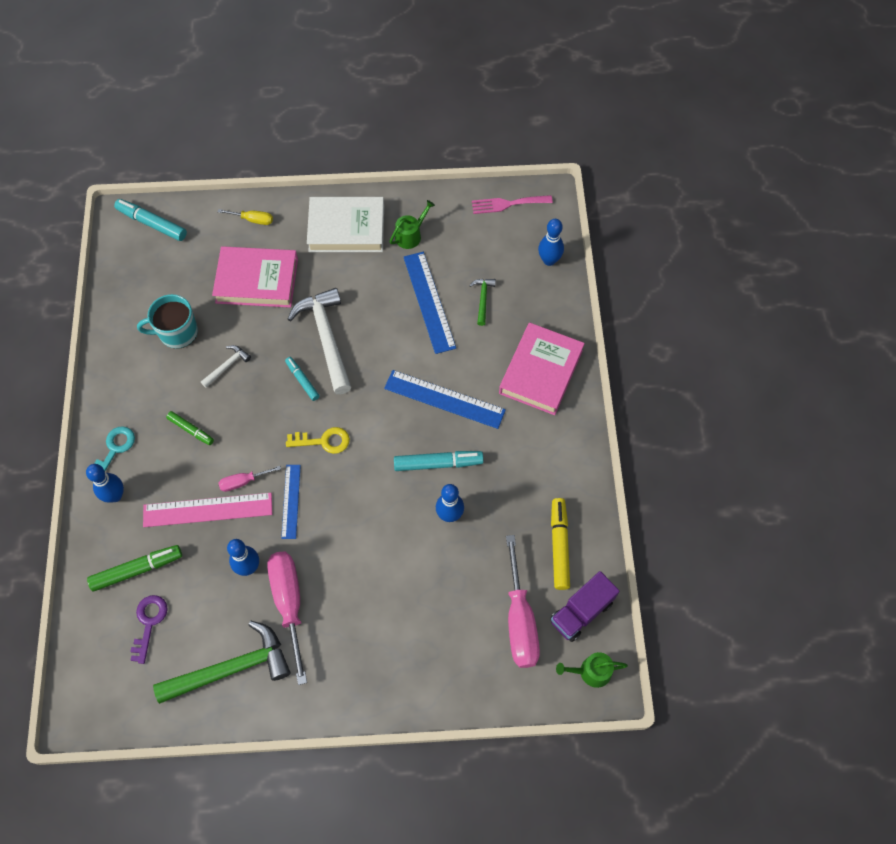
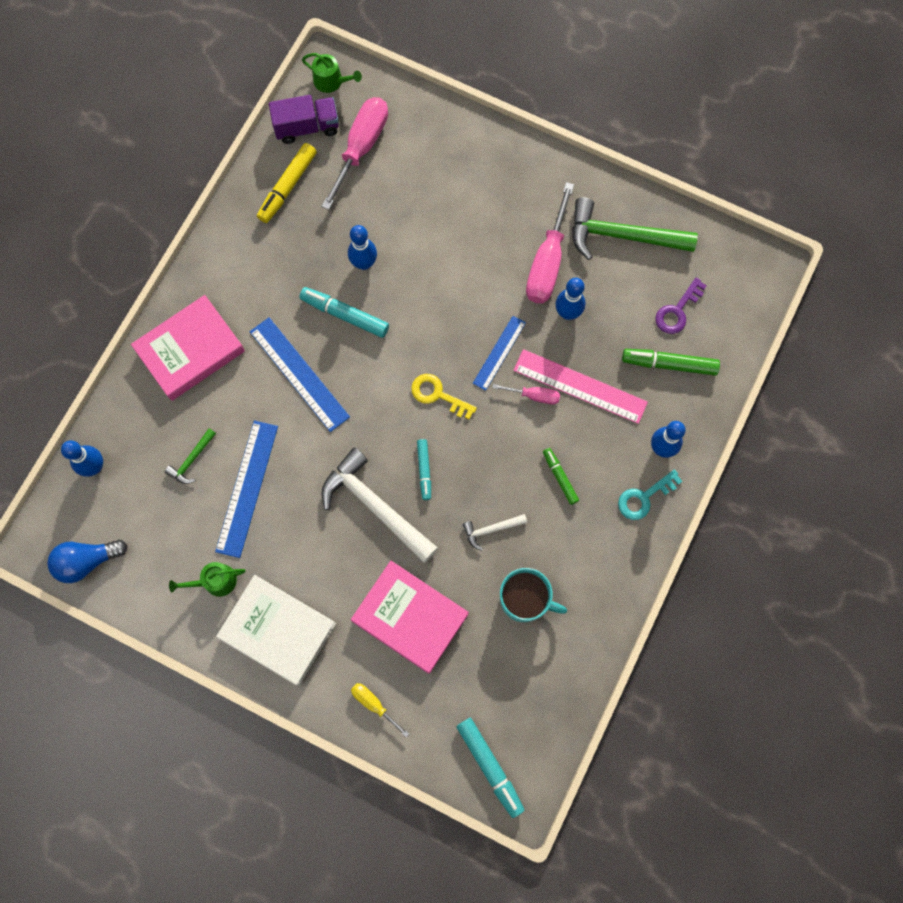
camera: 150 degrees left, 10 degrees up
(326, 338) = (374, 505): white hammer -> white hammer turned 120 degrees clockwise
(507, 204) = (87, 561): pink fork -> blue light bulb

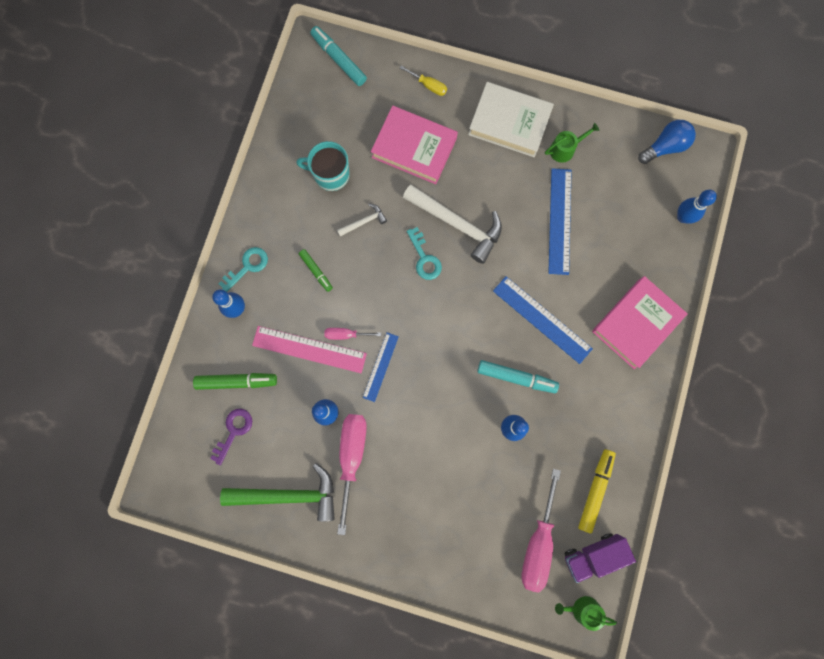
camera: 170 degrees right, 5 degrees up
(191, 460) = (609, 235): green hammer -> none
(424, 470) = (424, 258): turquoise marker -> turquoise key
(438, 395) = (425, 321): yellow key -> none

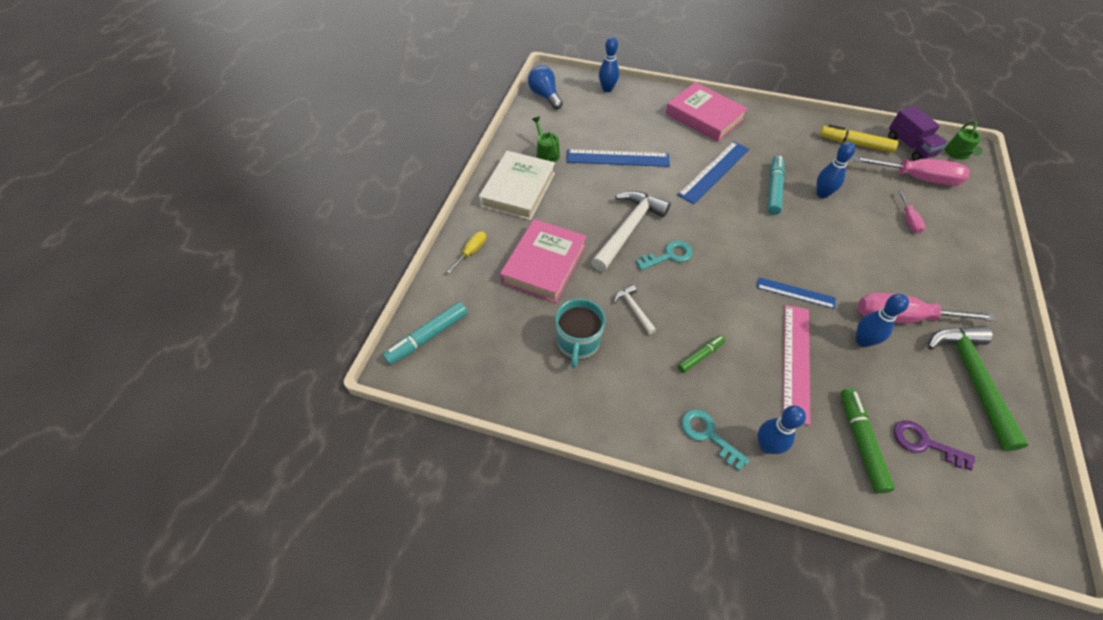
camera: 90 degrees left, 25 degrees down
(346, 334) = (768, 325): pink screwdriver -> pink screwdriver (908, 220)

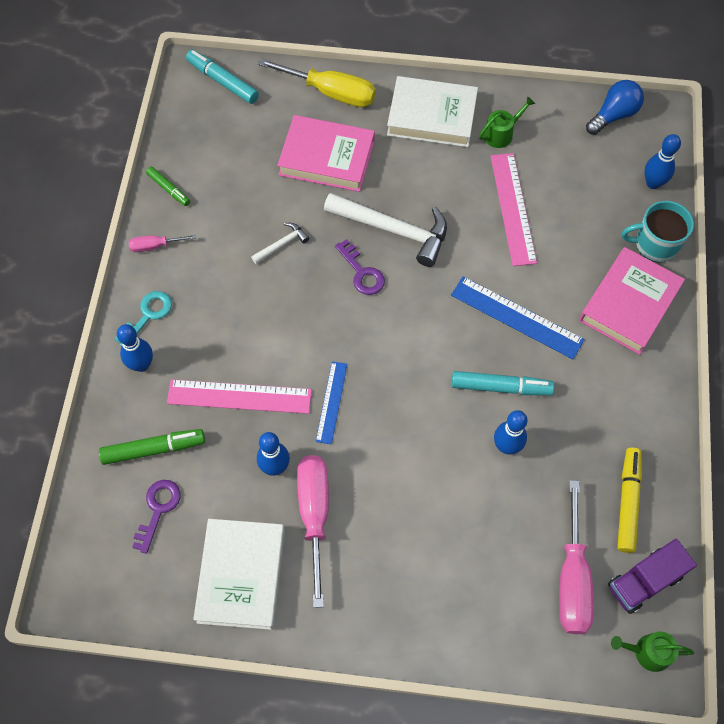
camera: 80 degrees right, 10 degrees up
(471, 252) = (331, 93): yellow screwdriver -> yellow screwdriver, size x2.00
(578, 343) = (233, 200): turquoise mug -> turquoise mug (655, 244)
(617, 158) = (513, 208): blue ruler -> pink ruler
(668, 256) = (362, 272): turquoise key -> purple key
(700, 356) = (233, 307): green marker -> green marker (169, 189)
(908, 220) = (482, 551): pink screwdriver -> pink screwdriver (155, 246)
(971, 378) = (241, 575): green hammer -> white book

